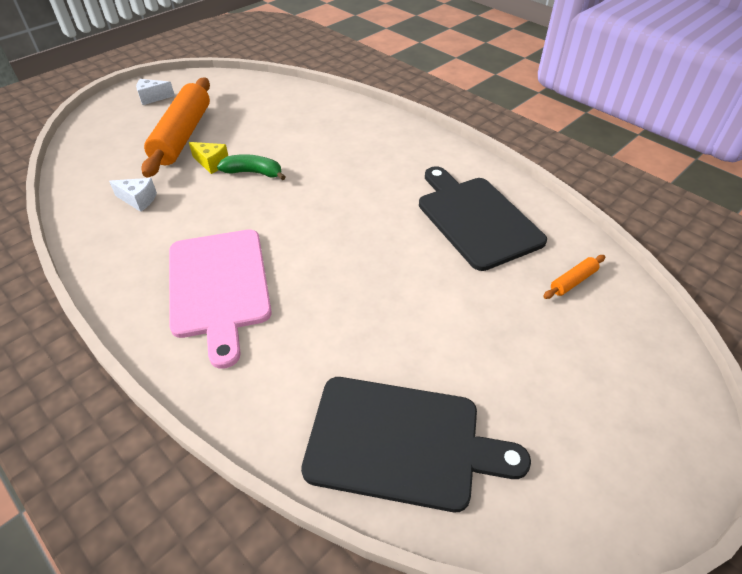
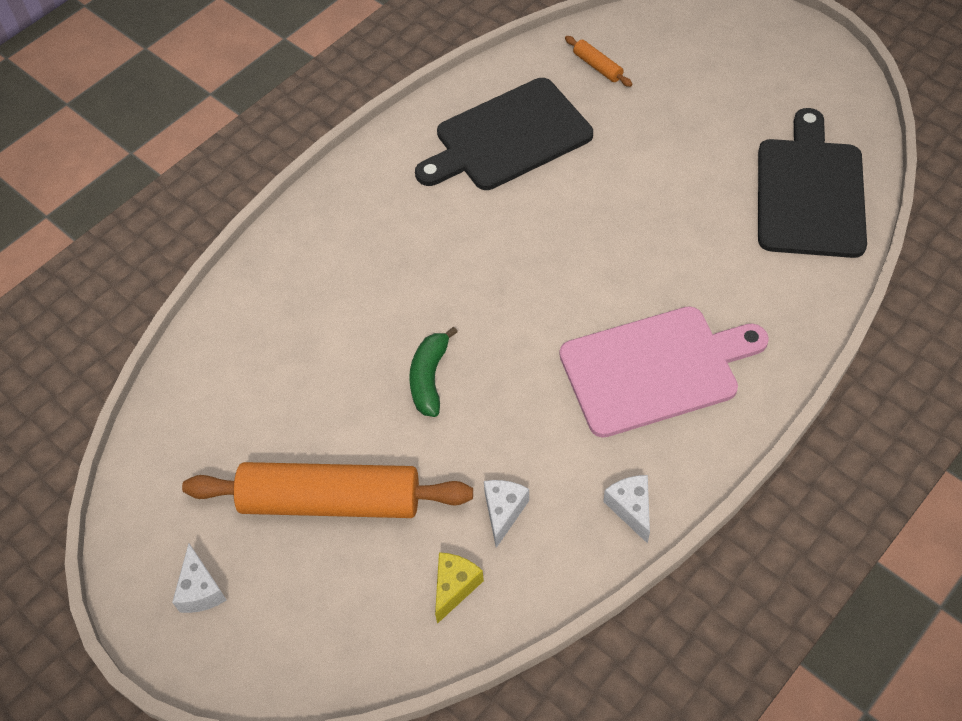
camera: 90 degrees left, 10 degrees up
(106, 260) = (631, 509): none -> white cheese
(212, 163) = (408, 438): yellow cheese -> yellow cheese (454, 587)

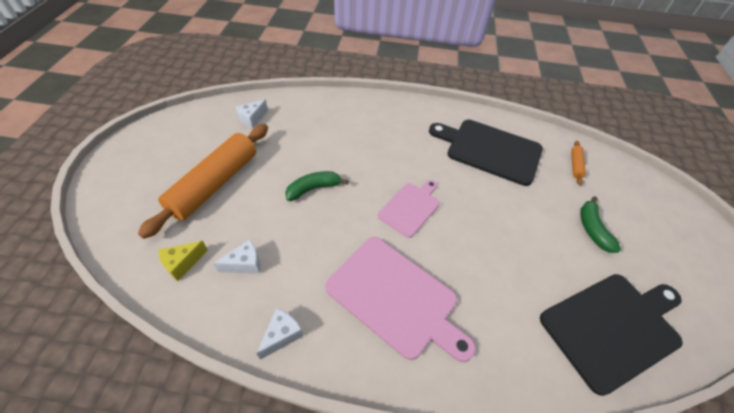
camera: 50 degrees right, 5 degrees down
(201, 590) = (142, 160): white cheese -> white cheese (252, 119)
(331, 501) = (215, 184): orange rolling pin -> orange rolling pin turned 60 degrees clockwise
(454, 587) = (183, 264): yellow cheese -> yellow cheese turned 150 degrees clockwise
(540, 282) = (410, 207): none -> pink cutting board
(693, 121) = (592, 229): none -> green banana

